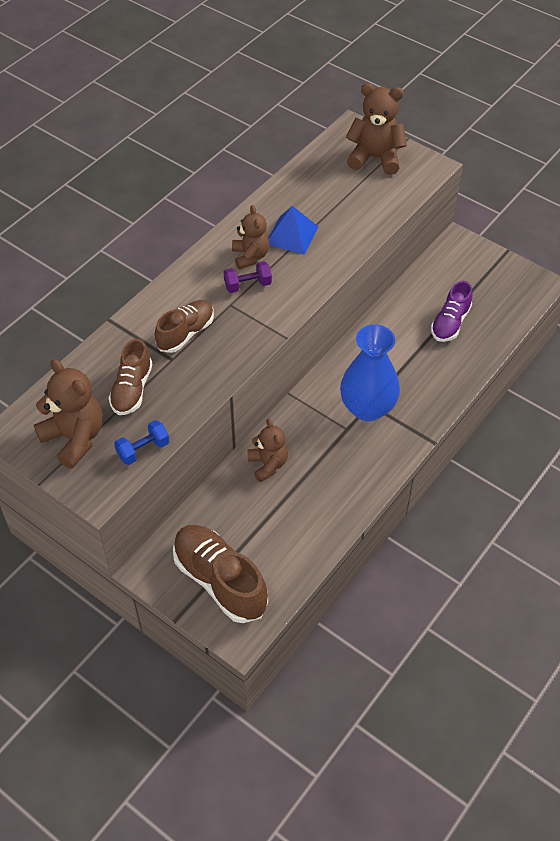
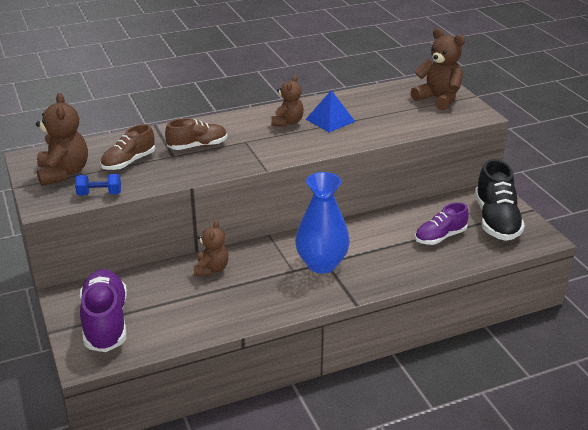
camera: 30 degrees right, 20 degrees down
(220, 581) = (105, 322): brown shoe -> purple shoe
(248, 285) = (269, 136): purple dumbbell -> none
(485, 279) = (496, 220): none -> black shoe

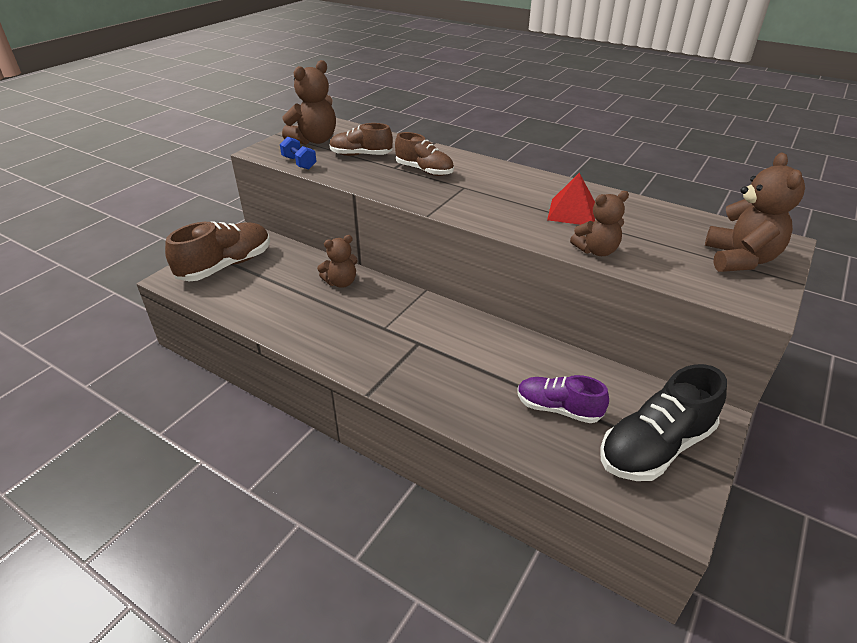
camera: 55 degrees right, 5 degrees up
(105, 322) = (226, 266): purple shoe -> brown shoe
(287, 122) = (531, 193): brown teddy bear -> brown teddy bear (596, 251)
(321, 264) = (412, 341): blue vase -> none
(330, 120) = (572, 212): blue pyramid -> red pyramid

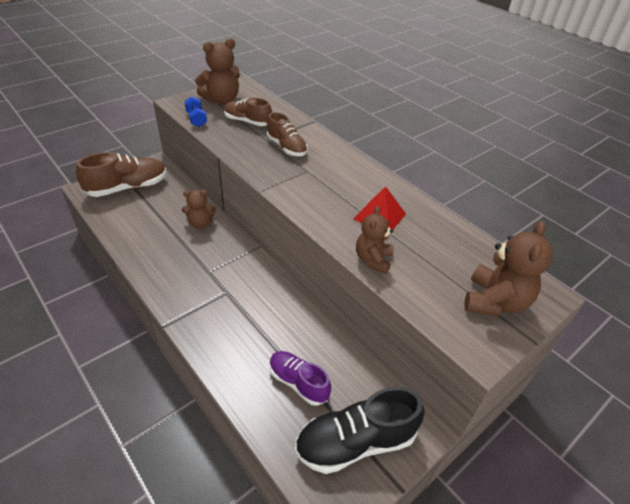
camera: 15 degrees right, 5 degrees up
(596, 251) = (373, 260): brown teddy bear -> brown teddy bear turned 105 degrees clockwise

